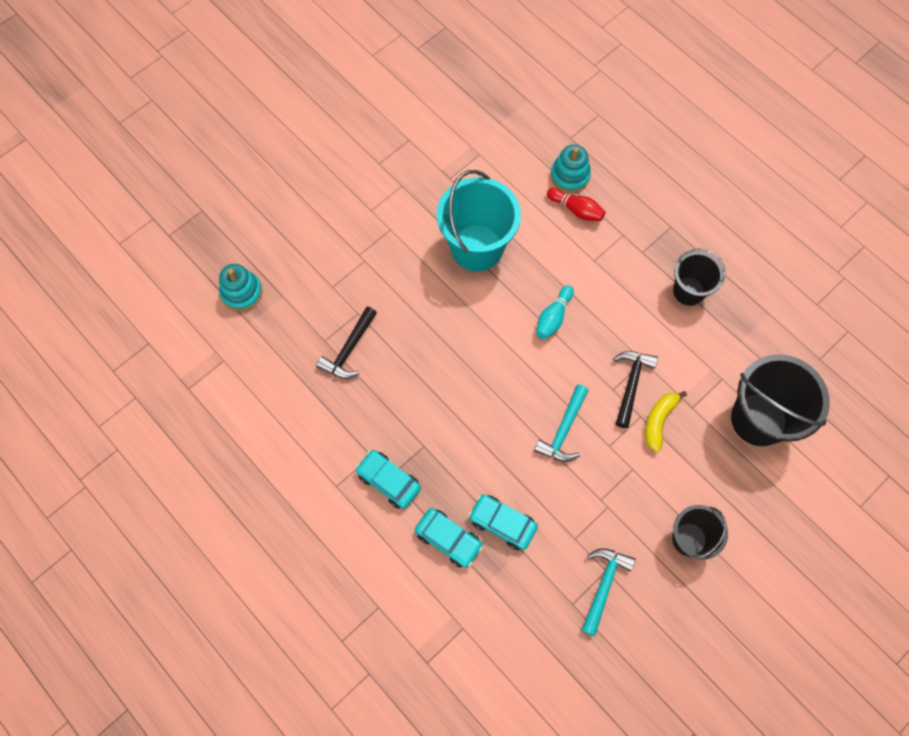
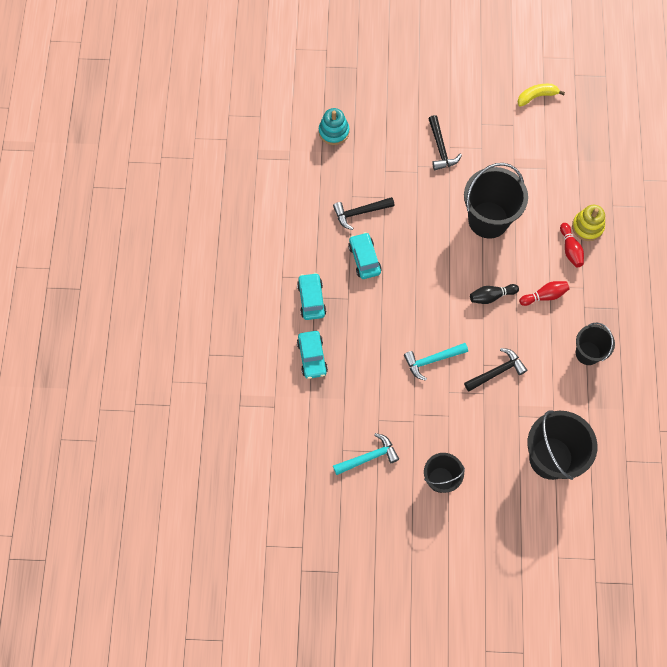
camera: 45 degrees right, 0 degrees up
(363, 219) = (440, 148): none -> black hammer
(477, 248) = (488, 220): turquoise bucket -> black bucket
(502, 523) = (348, 376): turquoise car -> turquoise car (364, 259)
(553, 317) = (491, 296): turquoise bowling pin -> black bowling pin
(570, 176) = (587, 227): turquoise stacking toy -> yellow stacking toy
(598, 273) = (544, 296): none -> red bowling pin
(658, 421) = (491, 405): yellow banana -> yellow banana (536, 96)

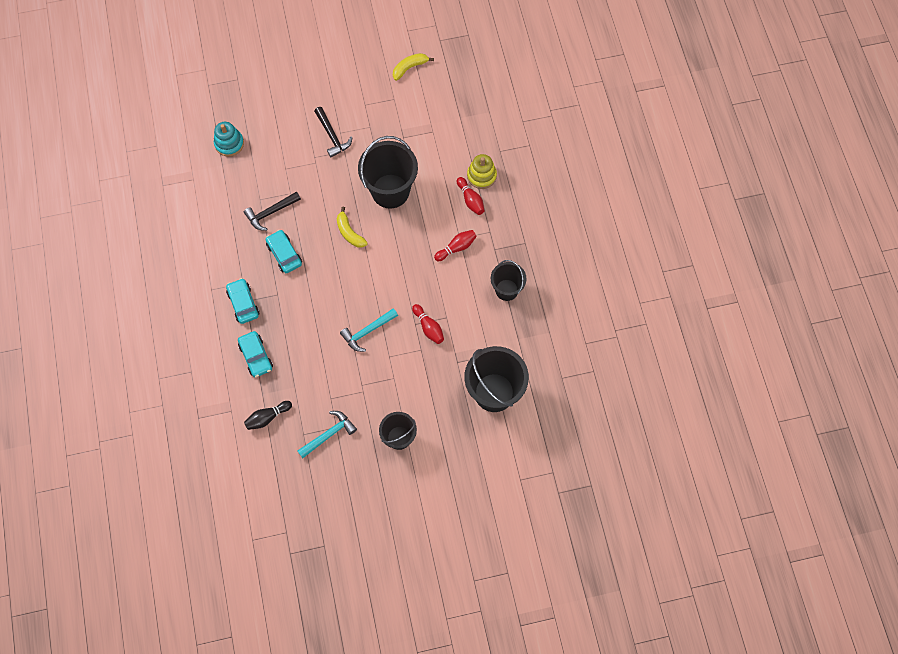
camera: 15 degrees left, 0 degrees up
(436, 253) = (349, 232): none -> yellow banana
(491, 296) = (408, 260): black bowling pin -> black bowling pin (267, 417)
(497, 372) = (428, 327): black hammer -> red bowling pin

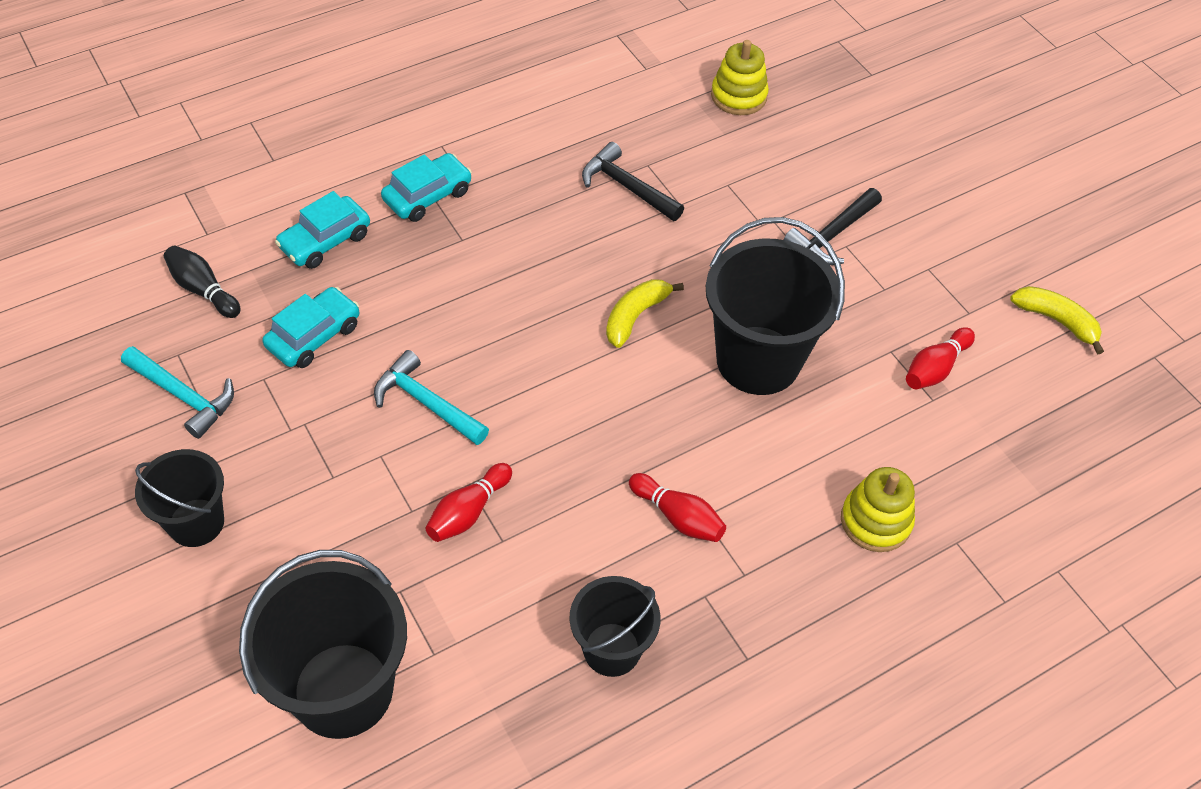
camera: 70 degrees right, 15 degrees down
(229, 143) = (738, 96): turquoise stacking toy -> yellow stacking toy
(284, 254) = (549, 228): turquoise car -> turquoise car (314, 336)
(470, 200) = (806, 514): red bowling pin -> red bowling pin (935, 368)

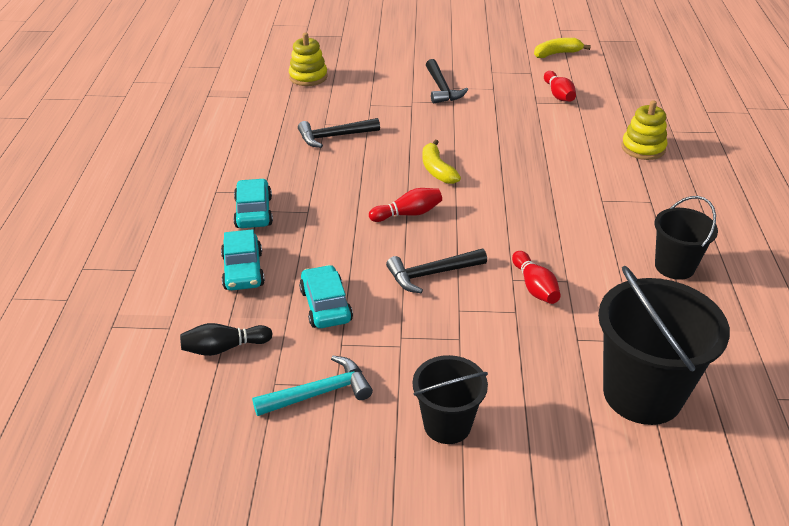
camera: 55 degrees left, 15 degrees down
(427, 403) = (432, 274): turquoise hammer -> black hammer
(678, 517) = (596, 209): red bowling pin -> red bowling pin (408, 214)
(758, 360) = (507, 142): black bucket -> none

